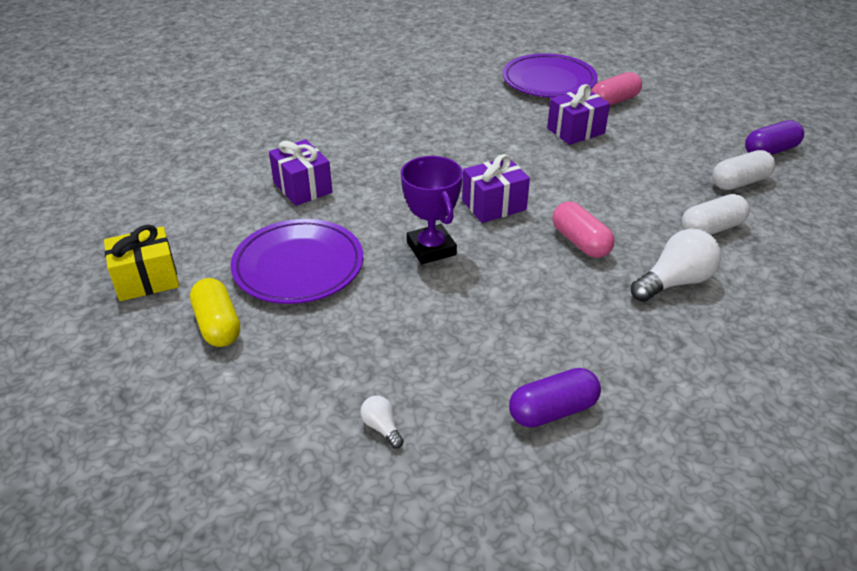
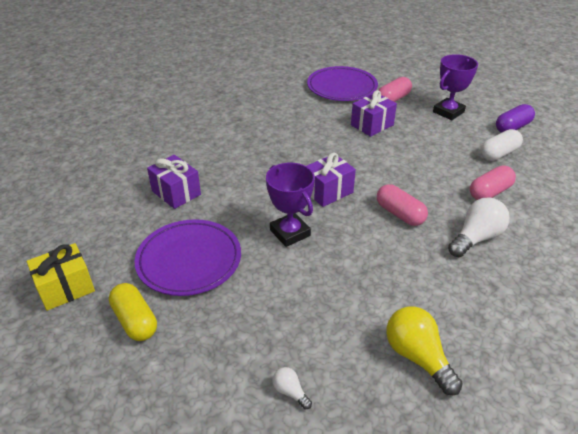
camera: 10 degrees left, 0 degrees up
(553, 410) = (417, 357): purple capsule -> yellow light bulb
(685, 124) = (448, 112): none -> purple trophy
(711, 229) = (489, 192): white capsule -> pink capsule

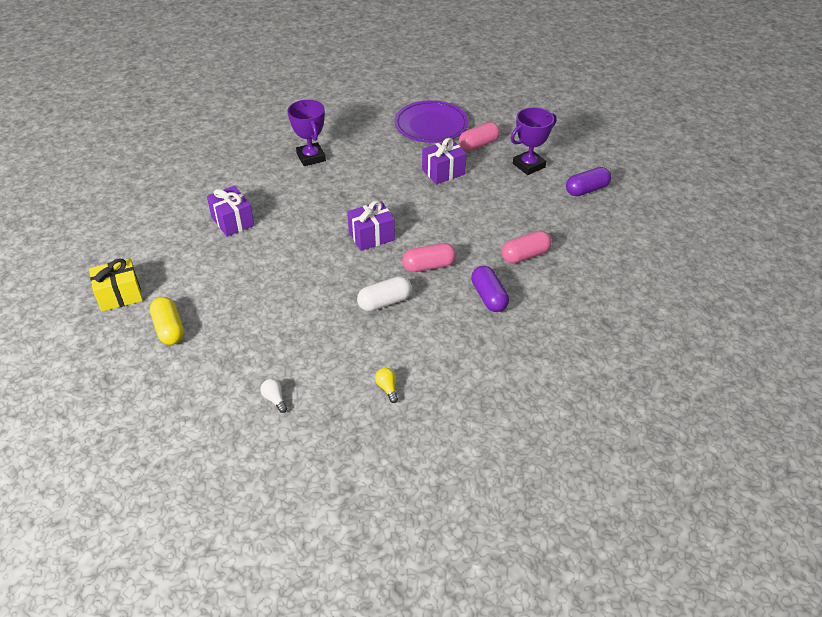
camera: 10 degrees right, 5 degrees up
(189, 260) = (226, 285): purple plate -> none
(290, 233) = (321, 271): purple trophy -> purple trophy (311, 157)
(400, 214) = (429, 266): pink capsule -> pink capsule turned 75 degrees counterclockwise
(417, 357) = (387, 388): yellow light bulb -> yellow light bulb, size x0.48
(476, 238) = (489, 297): white light bulb -> purple capsule
(498, 154) = (556, 217): white capsule -> white capsule (385, 302)

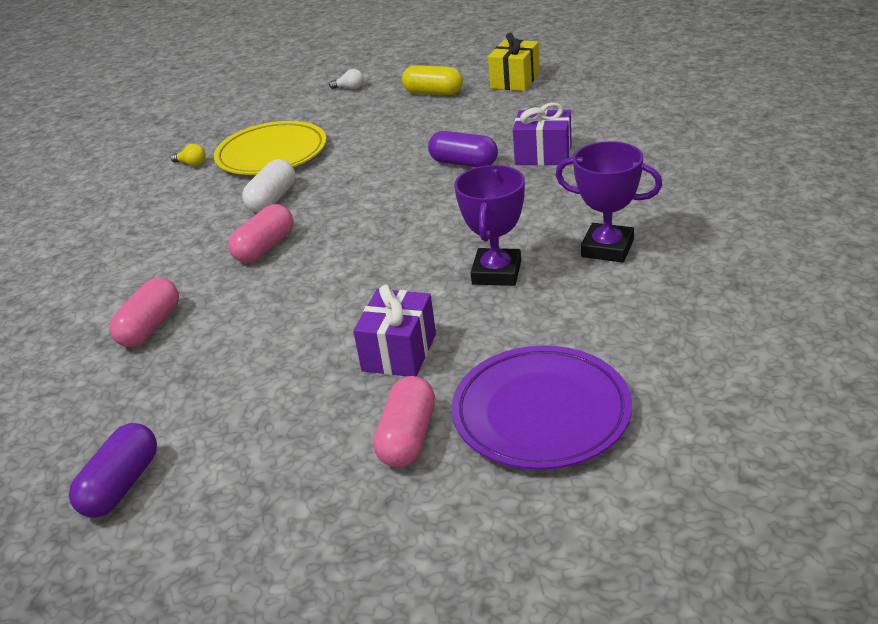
camera: 140 degrees right, 10 degrees down
(274, 399) = (279, 116): white light bulb -> white light bulb (350, 88)
(334, 351) = (272, 154): none -> yellow plate
(371, 236) = (374, 231): purple gift -> none
(489, 297) = (159, 264): purple capsule -> purple capsule (464, 163)
(528, 165) = (271, 460): purple trophy -> purple trophy (496, 273)

